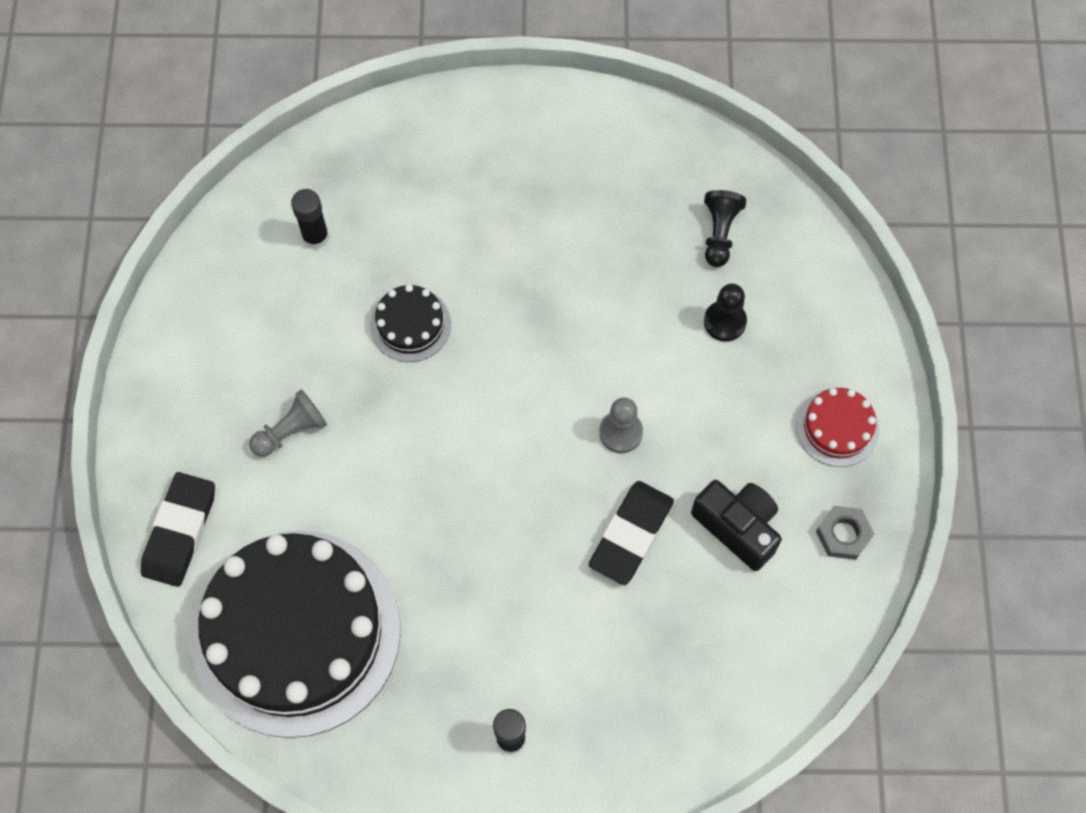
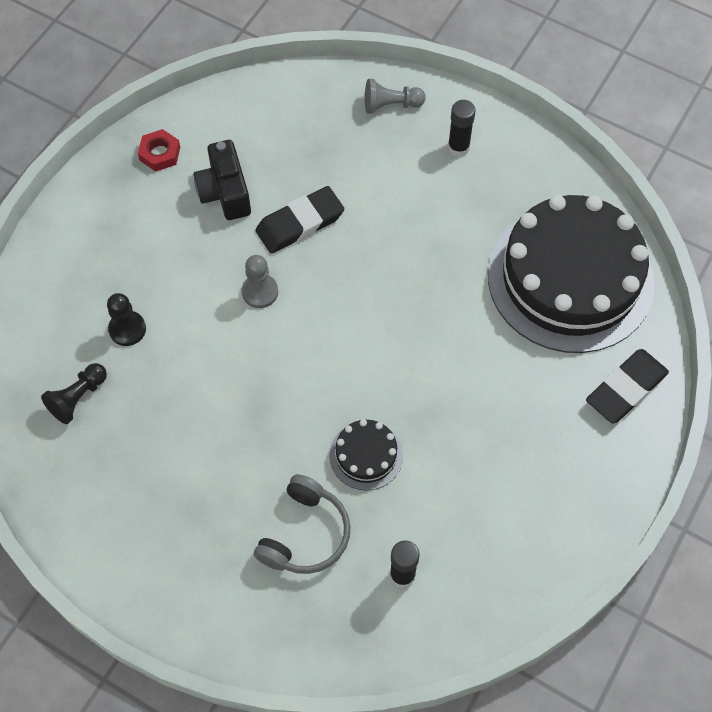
camera: 150 degrees left, 5 degrees down
(291, 431) = (505, 420): grey pawn -> grey pawn (391, 105)
(425, 226) = (305, 534): none -> grey headphones
(837, 427) = (108, 218): red cake -> none
(843, 535) = (160, 153): grey nut -> red nut

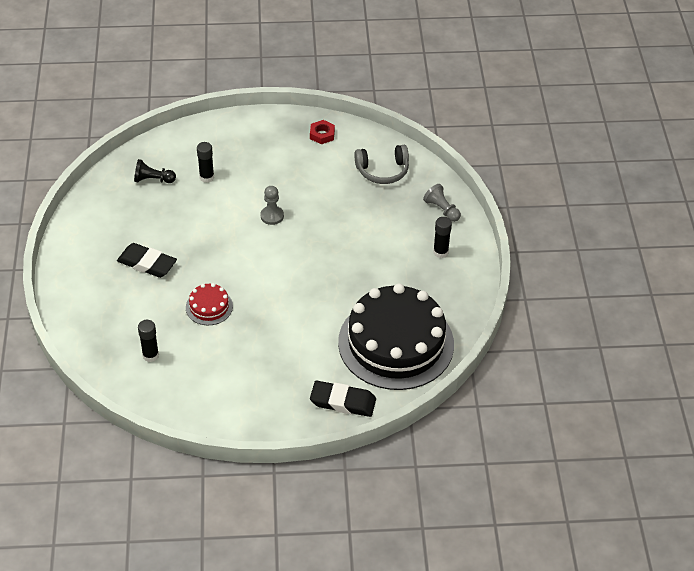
camera: 55 degrees right, 15 degrees down
(127, 329) = (206, 177): black pawn -> black glue stick
(225, 192) = (321, 171): black camera -> none
(300, 223) = (328, 210): black eraser -> black eraser (147, 263)
(305, 534) = (144, 304): grey headphones -> grey headphones (382, 171)
(366, 455) = (209, 307): black cake -> red cake

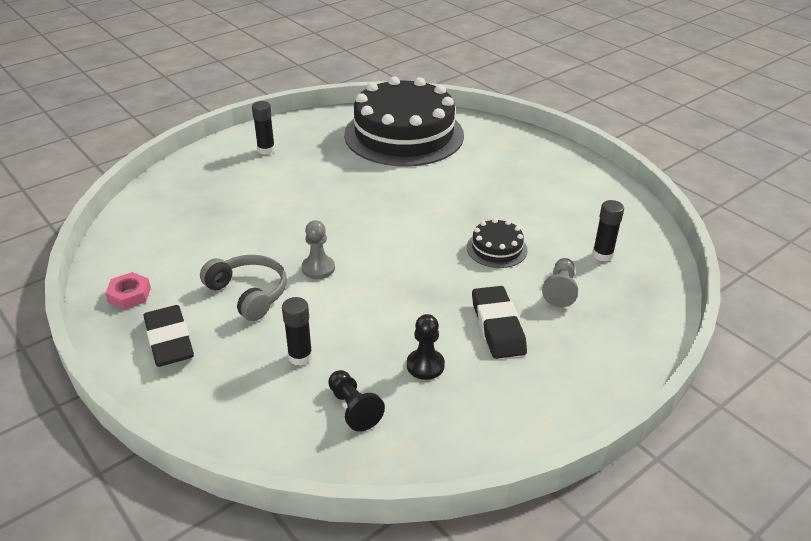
camera: 125 degrees left, 10 degrees down
(152, 219) = (425, 365): none -> black pawn
(209, 307) = (496, 248): red cake -> black cake
(322, 134) = (129, 295): red nut -> pink nut
(343, 402) = (496, 136): black eraser -> black eraser (169, 340)
(382, 171) = (168, 223): grey headphones -> grey headphones (248, 294)
(442, 209) = (202, 168): grey pawn -> grey pawn (560, 290)

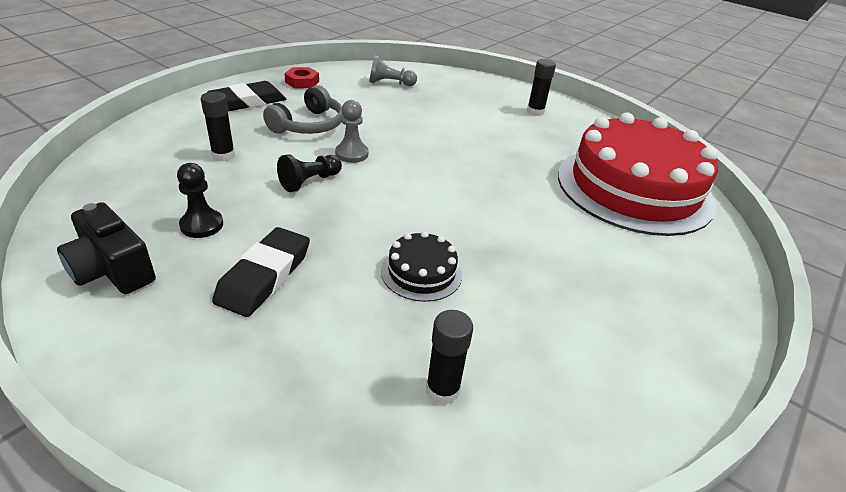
camera: 75 degrees right, 0 degrees up
(129, 295) = (302, 82): pink nut -> red nut
(353, 408) = (149, 187): black pawn -> black pawn (310, 181)
(404, 134) = (634, 188): black cake -> red cake
(485, 416) = (112, 270): none -> black camera
(497, 326) = (264, 276): black eraser -> black eraser turned 45 degrees counterclockwise
(560, 290) = (343, 336): grey pawn -> grey pawn (390, 83)

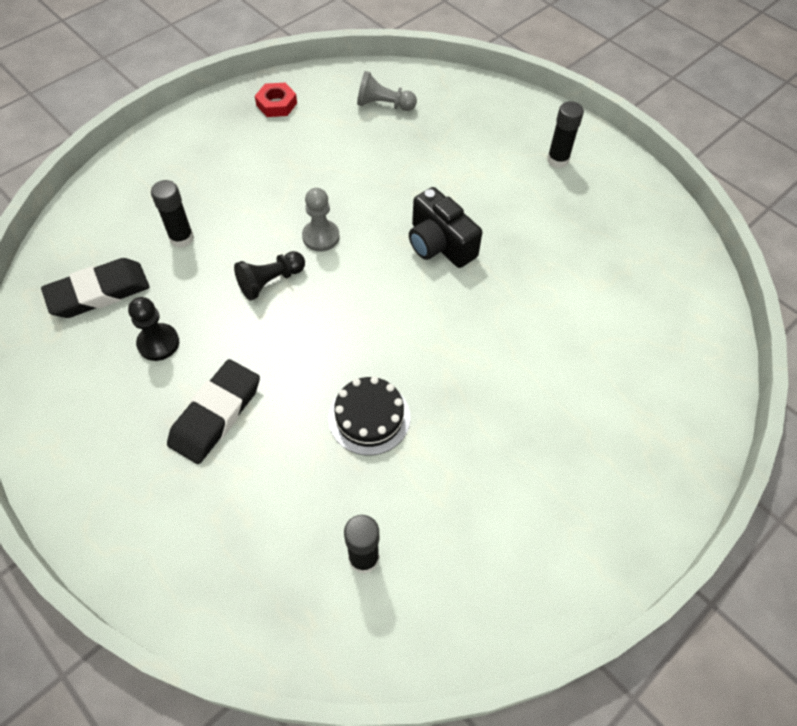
camera: 10 degrees right, 20 degrees up
(112, 270) = (77, 399): black camera -> black camera (439, 244)
(248, 101) = (212, 143): black eraser -> black eraser (99, 292)
(308, 125) = (277, 186): grey headphones -> none
(634, 188) = (640, 300): red cake -> none

